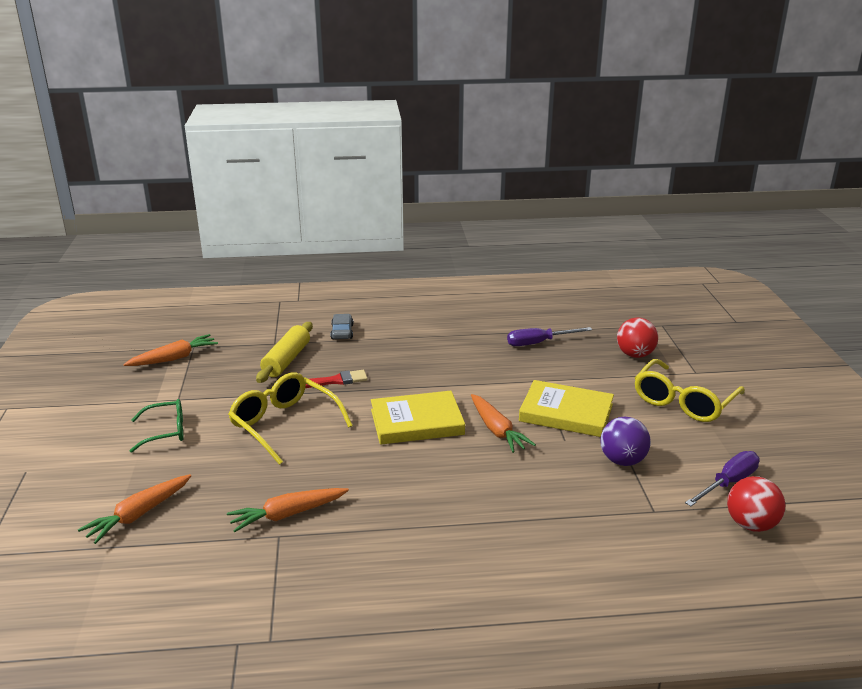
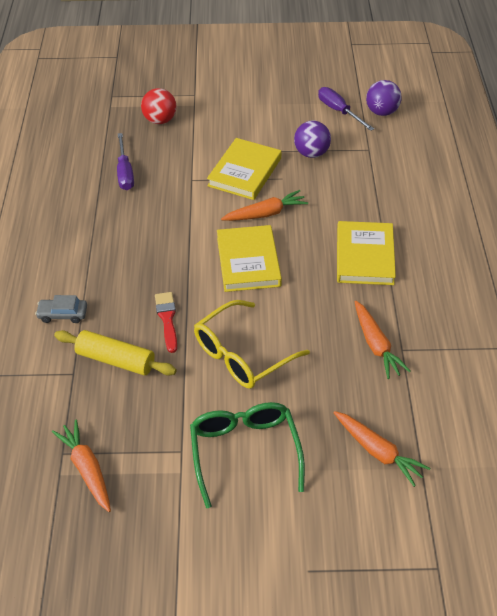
camera: 85 degrees left, 20 degrees up
(165, 432) = (245, 453): green glasses -> green glasses, size x1.60
(435, 506) = (365, 256): none -> yellow book
(684, 401) = (236, 109): yellow glasses -> none
(751, 524) = (382, 112): red ball -> purple ball

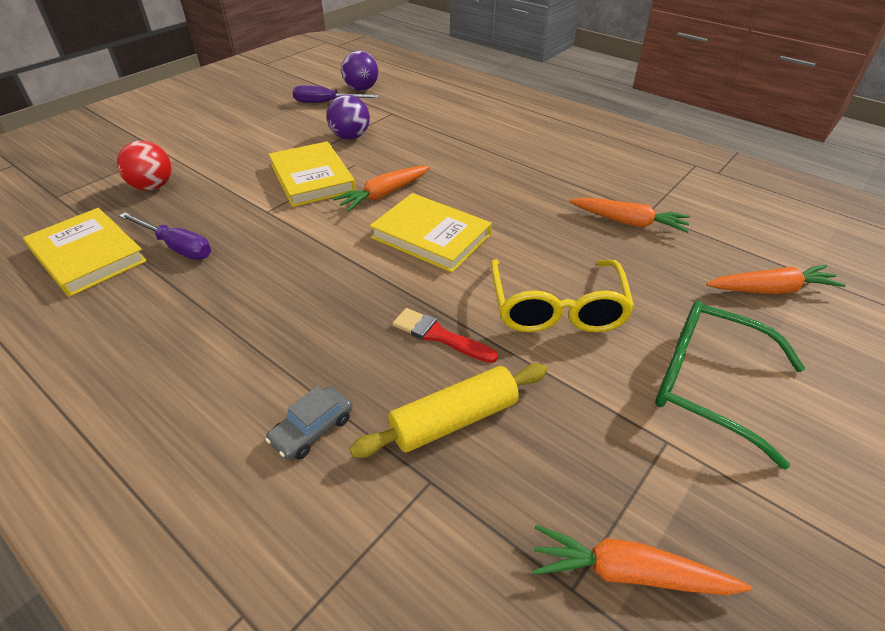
camera: 50 degrees left, 5 degrees down
(266, 213) = (384, 194): orange carrot -> orange carrot turned 150 degrees counterclockwise
(365, 256) = (512, 174): yellow book -> yellow book (88, 255)

